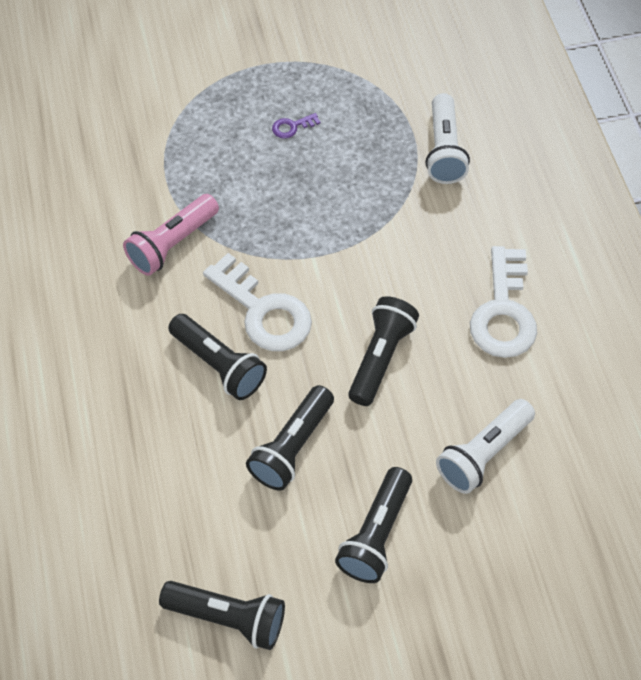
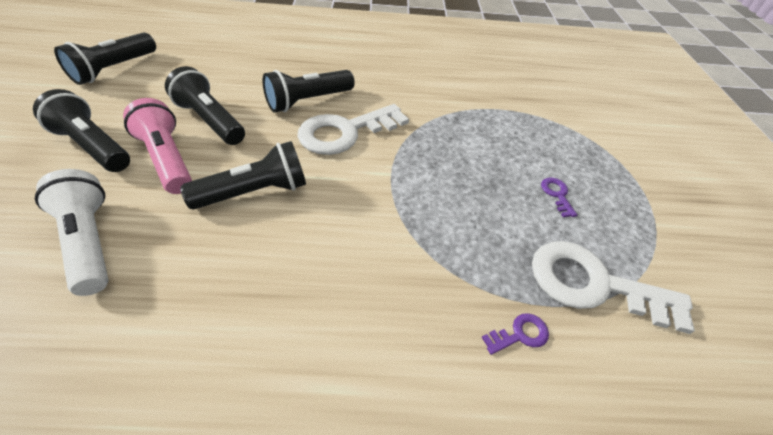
camera: 100 degrees right, 10 degrees down
(172, 244) = (430, 100): pink flashlight -> pink flashlight (167, 159)
(380, 357) = (255, 192): black flashlight -> black flashlight turned 60 degrees counterclockwise
(444, 150) = (520, 334): white flashlight -> purple key
(503, 312) = (243, 322): white key -> white key (593, 285)

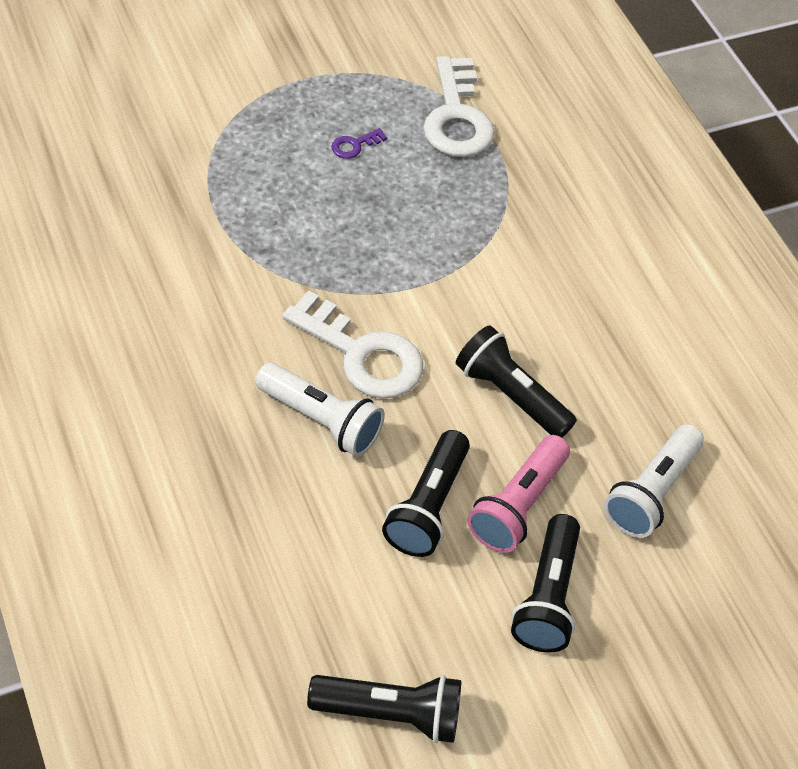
camera: 115 degrees left, 5 degrees up
(308, 101) = (321, 420): black flashlight -> white flashlight
(520, 334) = (535, 160): purple key -> none

